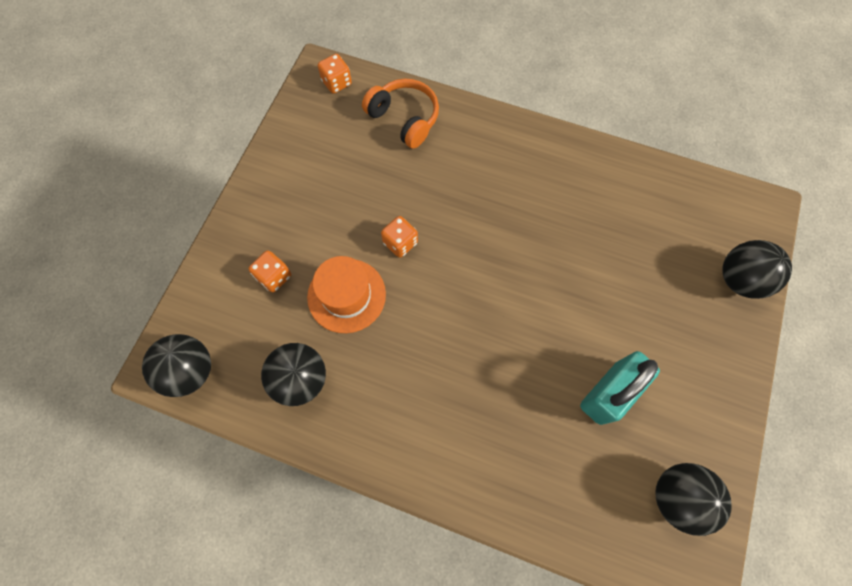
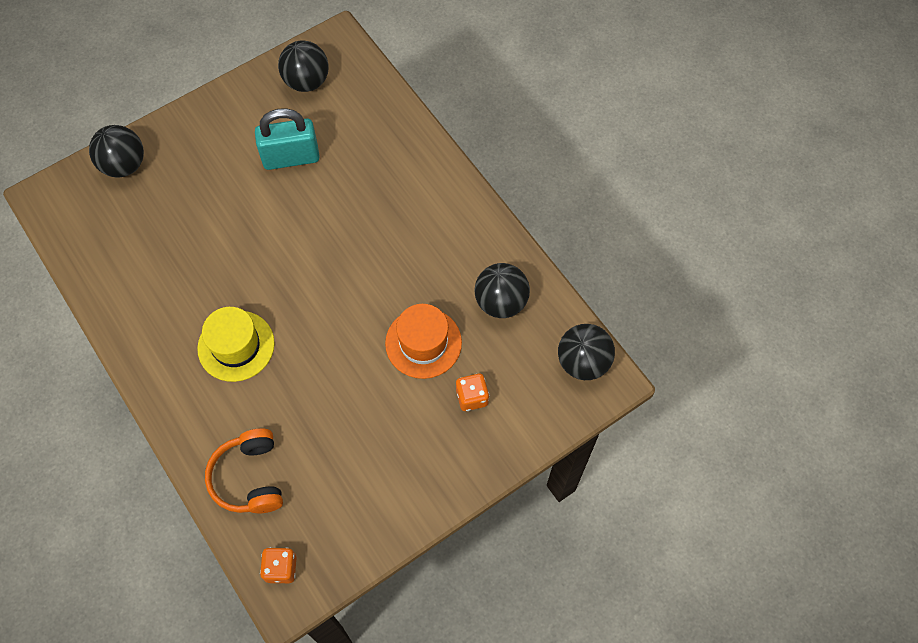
camera: 145 degrees left, 5 degrees down
(400, 243) = (348, 358): orange dice -> none
(496, 196) = (236, 346): none -> yellow hat

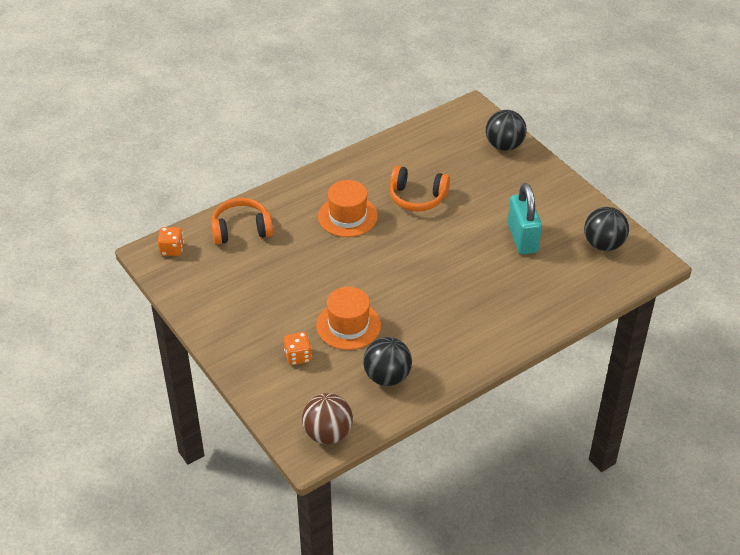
camera: 90 degrees right, 20 degrees down
(209, 265) = (417, 197): none -> orange headphones
(236, 346) = (347, 216): yellow hat -> orange hat
(583, 362) = (328, 434): black ball -> brown ball

